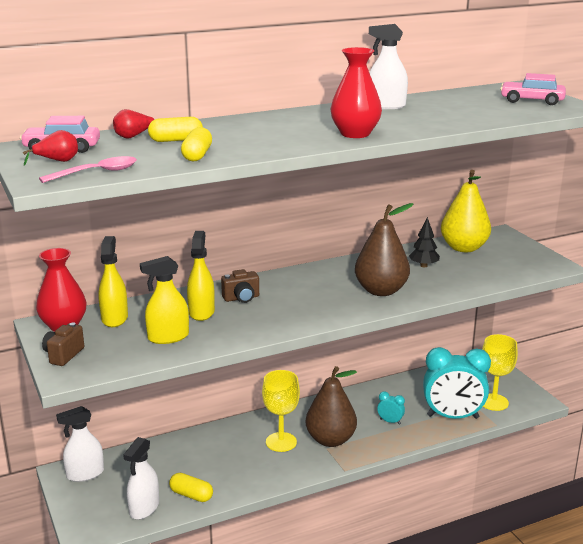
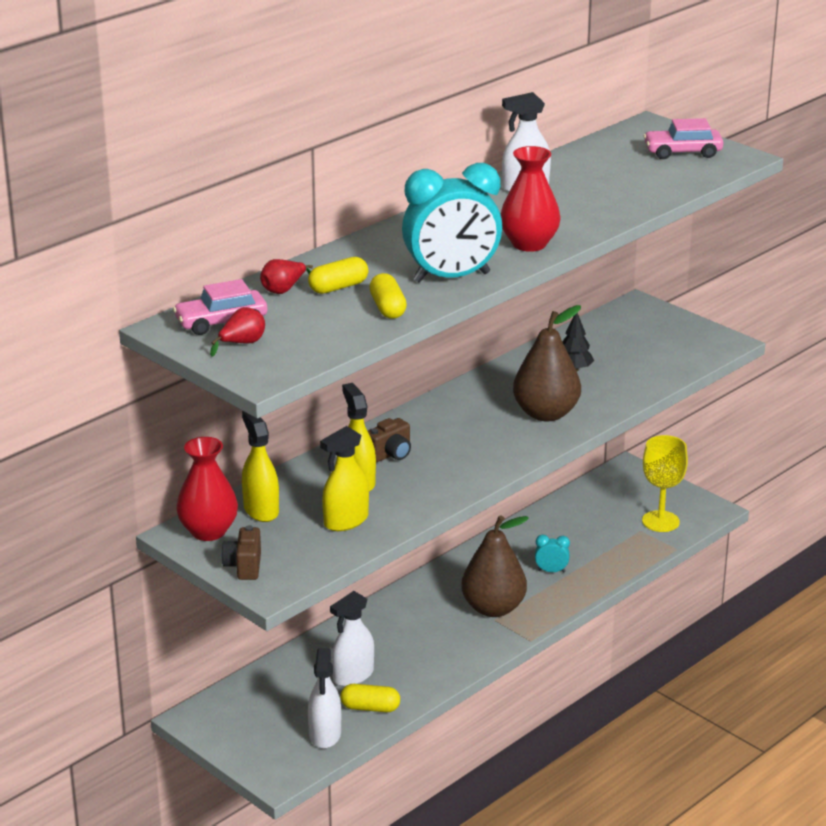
camera: 20 degrees left, 5 degrees up
(85, 474) = (222, 714): white spray bottle -> white spray bottle (353, 676)
(97, 173) = (306, 353): pink spoon -> none
(281, 442) = (435, 624): yellow goblet -> none
(452, 417) = (621, 550): turquoise clock -> turquoise clock (451, 277)
(464, 248) = (606, 335): yellow pear -> none

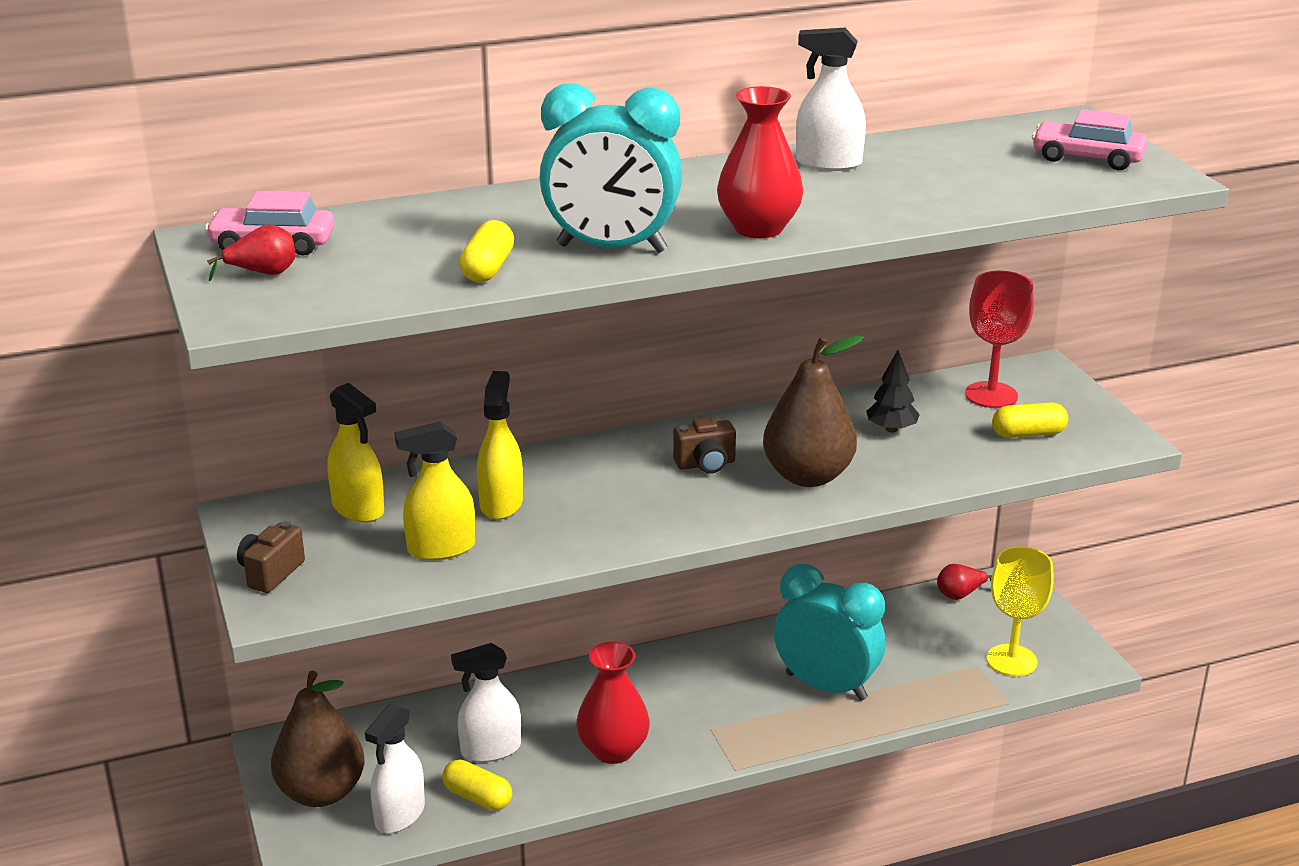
camera: 25 degrees right, 0 degrees up
(208, 531) = (275, 519): red vase -> red vase (613, 750)
(261, 510) = (358, 509): yellow spray bottle -> yellow spray bottle turned 135 degrees clockwise
(283, 290) = (391, 223): red pear -> red pear (960, 595)
(338, 287) = (459, 233): yellow capsule -> yellow capsule (1028, 434)
(390, 454) = (571, 480): brown camera -> brown camera (705, 464)
(493, 608) = (720, 714): brown pear -> brown pear (321, 792)
(551, 571) = (826, 686): turquoise clock -> turquoise clock, size x2.38
(619, 331) = (991, 395): none -> red goblet

